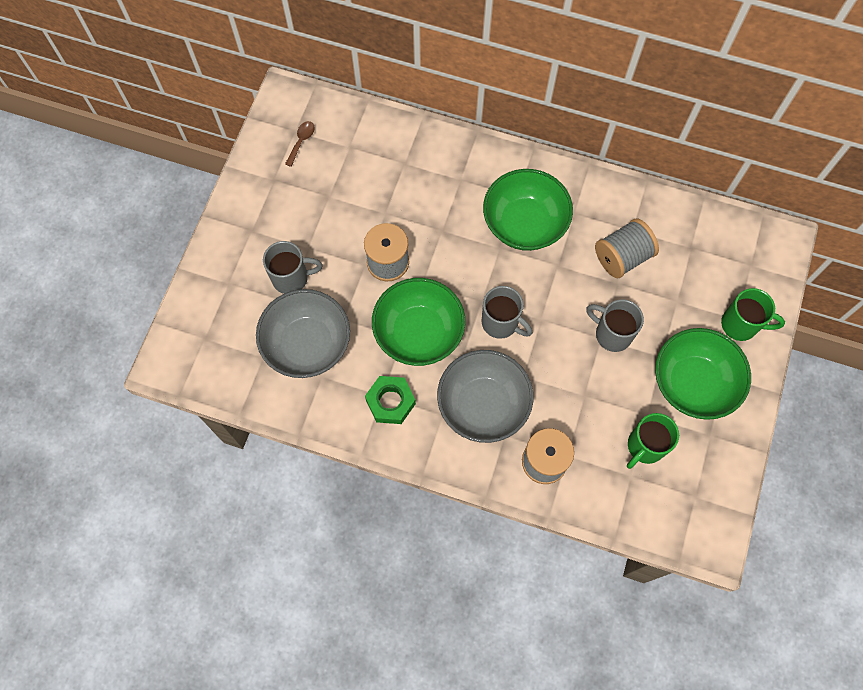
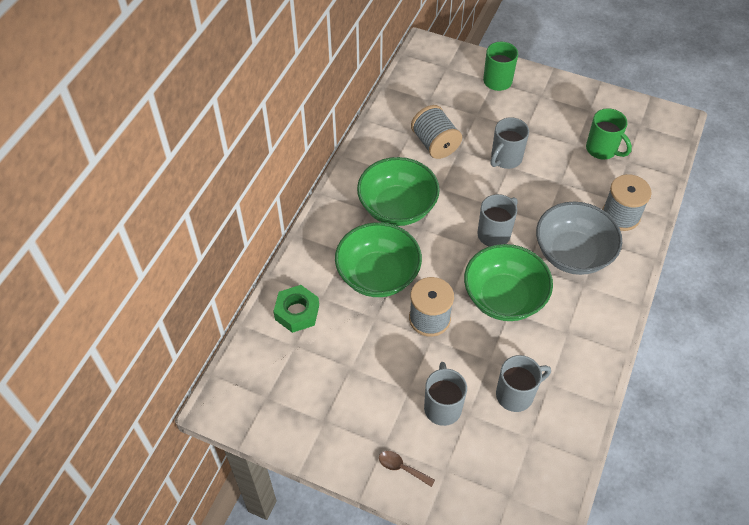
camera: 85 degrees left, 15 degrees down
(301, 141) = (281, 391): brown spoon -> brown spoon (402, 468)
(307, 344) = (516, 394): grey bowl -> grey mug
(390, 402) = (573, 325): green nut -> green nut (297, 312)
(693, 383) = (547, 114): green bowl -> green bowl (378, 275)

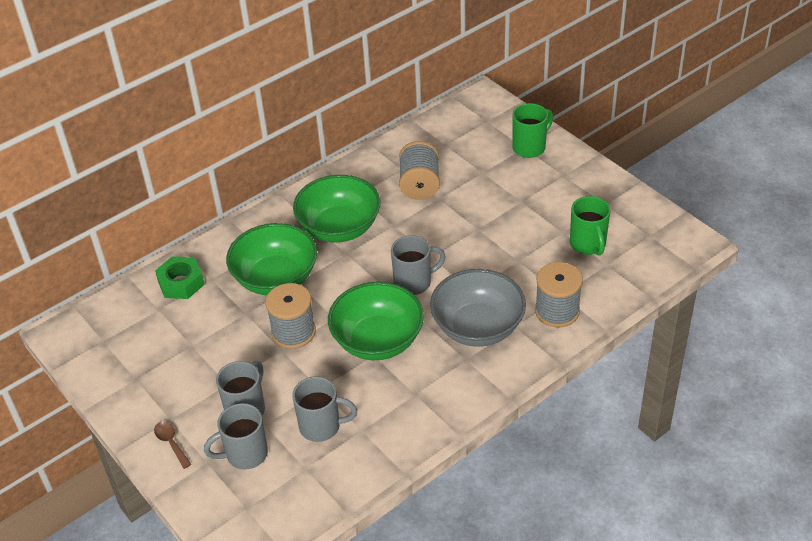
camera: 30 degrees right, 10 degrees down
(505, 159) = (479, 220): grey mug -> grey mug (245, 454)

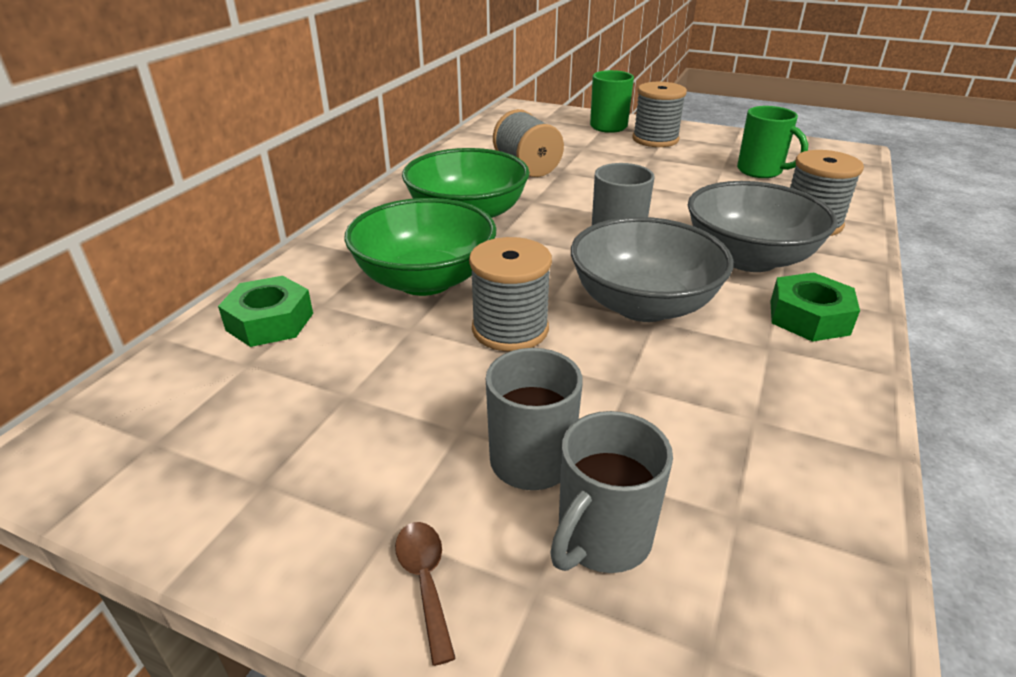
camera: 30 degrees left, 10 degrees down
(171, 443) = (425, 581): brown spoon -> brown spoon turned 45 degrees clockwise
(321, 426) = (688, 437): grey mug -> none
(377, 341) = (643, 304): green bowl -> grey bowl
(460, 384) = (809, 317): none -> green nut
(549, 178) = (655, 139): none -> grey spool

